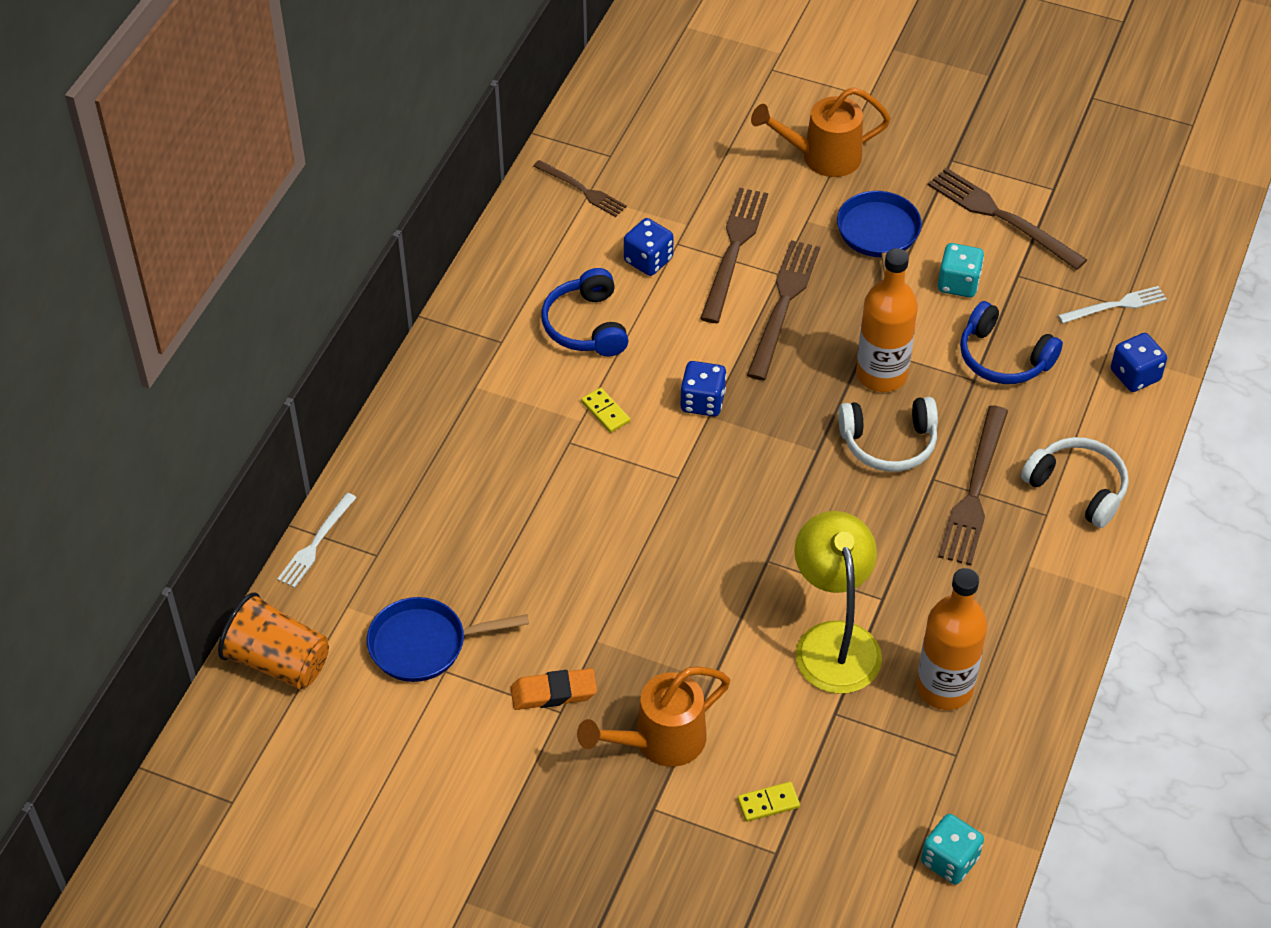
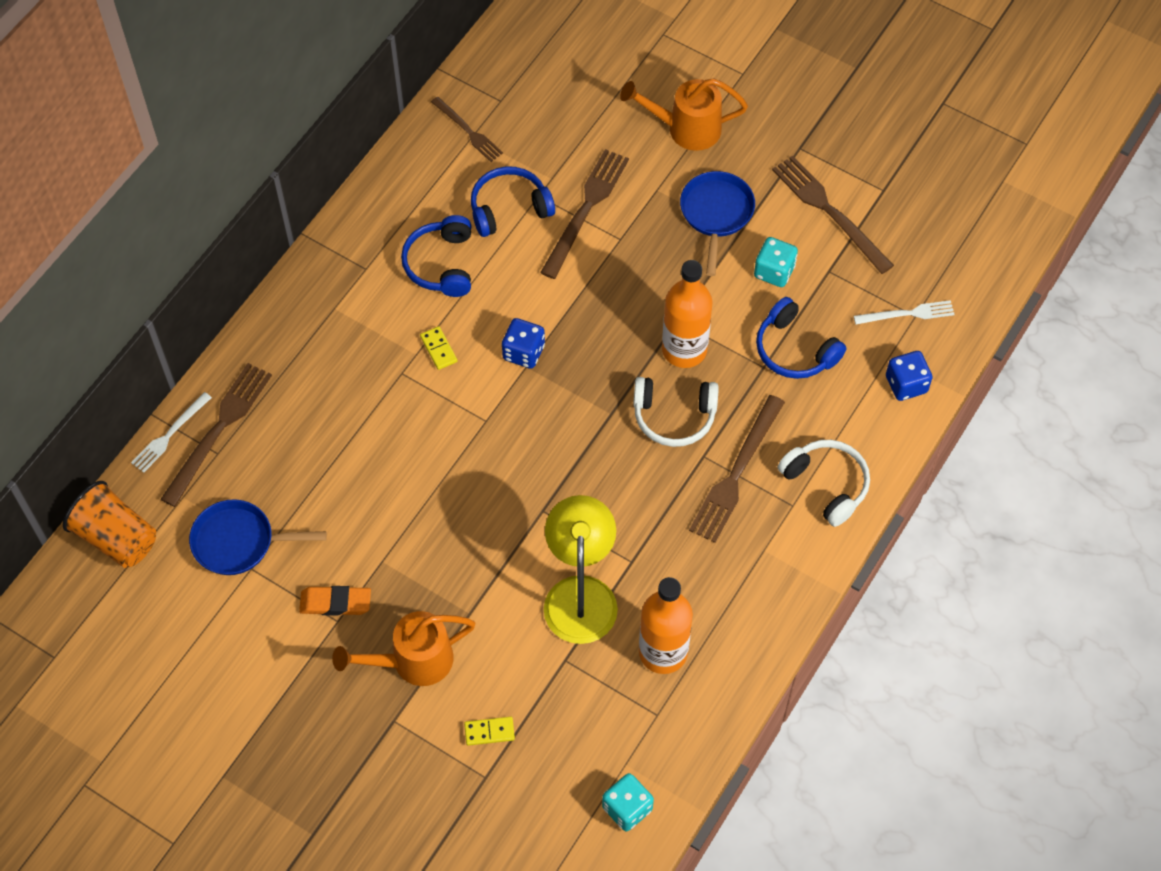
camera: 10 degrees right, 10 degrees up
(648, 260) = (509, 208): blue dice -> blue headphones
(783, 305) = (615, 269): brown fork -> brown fork (219, 430)

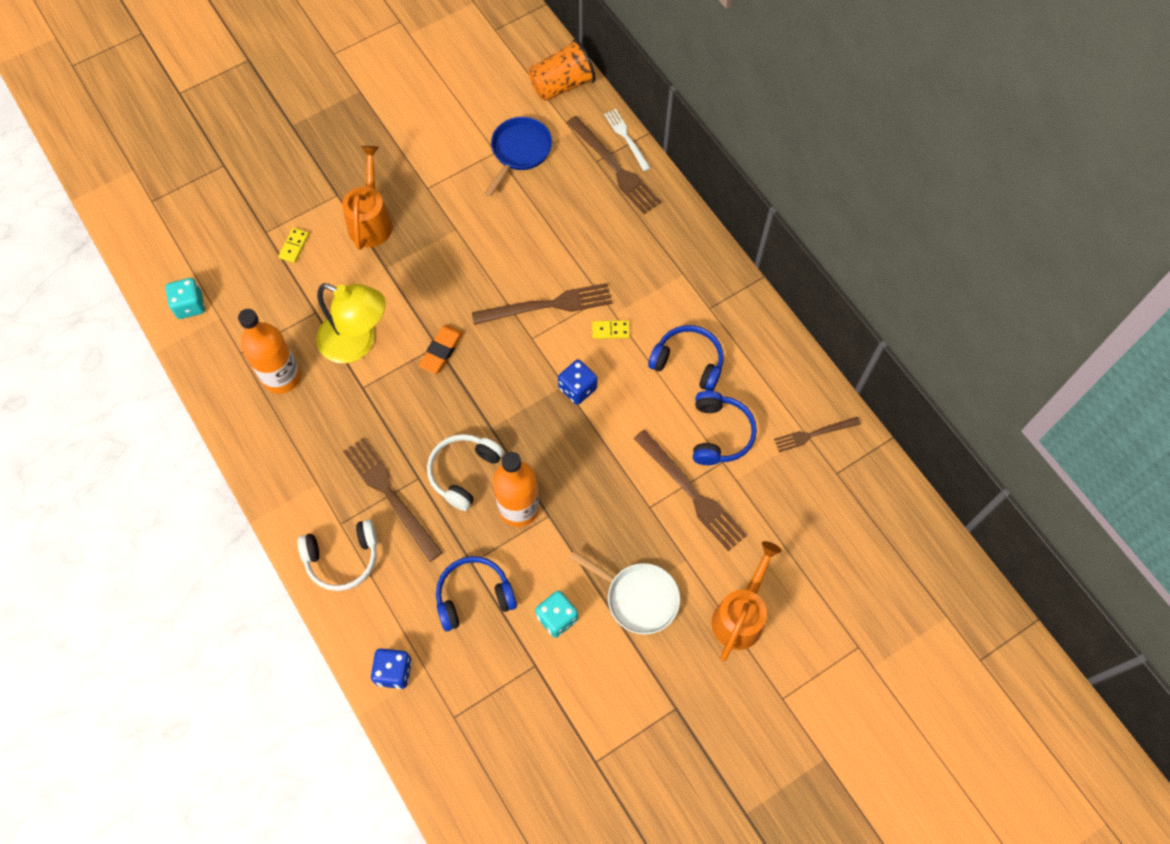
camera: 115 degrees right, 5 degrees up
(335, 603) = (441, 191): orange eraser -> orange eraser (441, 351)
(716, 214) = (638, 598): blue pan -> white pan
(829, 211) = (595, 698): brown fork -> brown fork (547, 305)
(907, 314) = (459, 711): white fork -> none

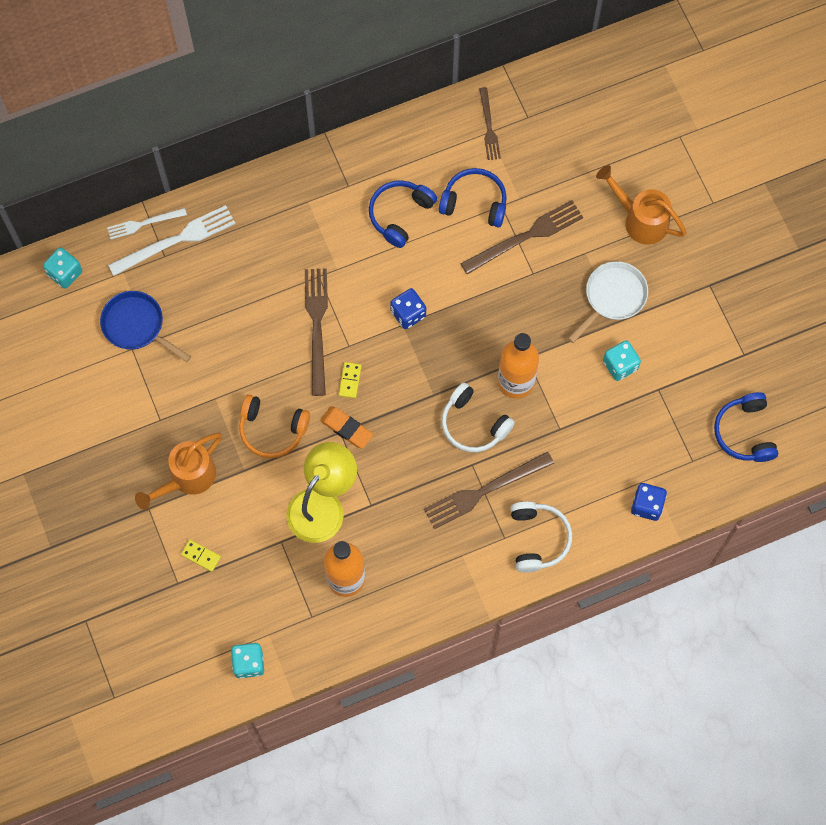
camera: 80 degrees left, 5 degrees up
(371, 221) = (187, 478): orange watering can -> orange watering can turned 60 degrees counterclockwise
(430, 284) = (272, 430): none -> orange headphones
(474, 596) = (590, 431): blue headphones -> blue headphones (745, 432)
(562, 85) = (65, 273): orange cup -> turquoise dice
(610, 330) = (354, 275): yellow domino -> yellow domino (350, 380)
(615, 167) = (176, 240): brown fork -> white fork

